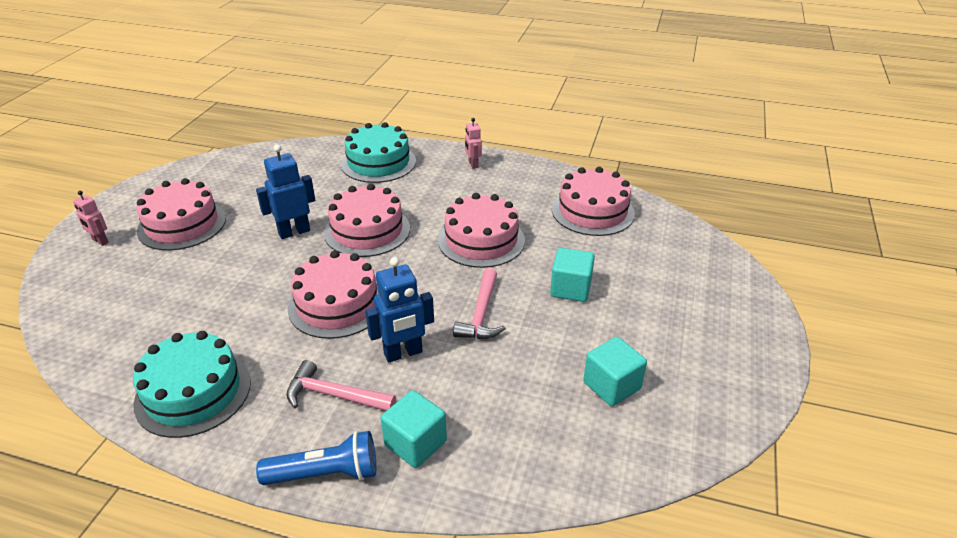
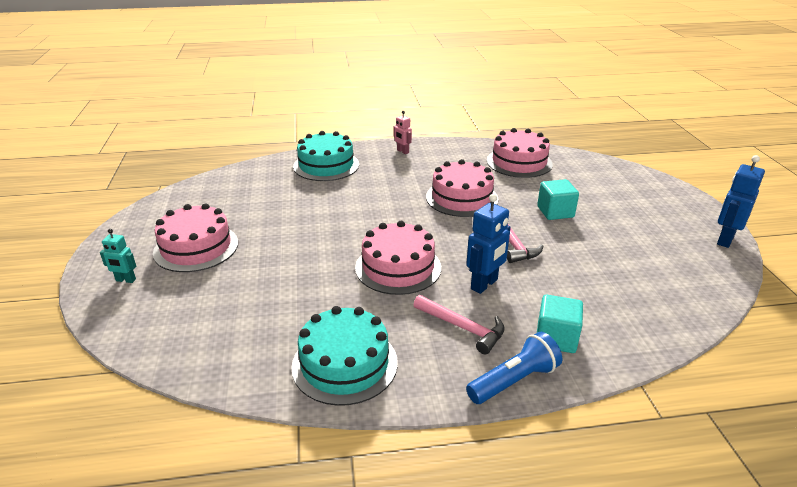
camera: 25 degrees left, 5 degrees down
(100, 241) = (125, 280): pink robot -> turquoise robot
(294, 232) = (307, 228): blue robot -> blue robot (725, 240)
(334, 395) = (463, 328): pink hammer -> pink hammer turned 135 degrees counterclockwise
(367, 230) = (367, 212): pink cake -> none
(611, 385) = (642, 261): turquoise cube -> none

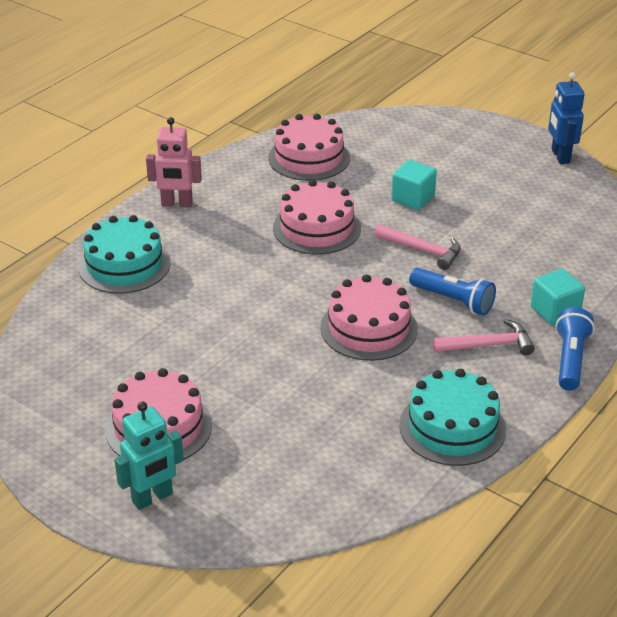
camera: 45 degrees left, 5 degrees up
(125, 280) = (152, 498): turquoise robot -> turquoise robot, size x1.68
(402, 151) = (177, 204): pink robot -> pink robot, size x1.68
(484, 284) = (453, 300): blue robot -> blue flashlight

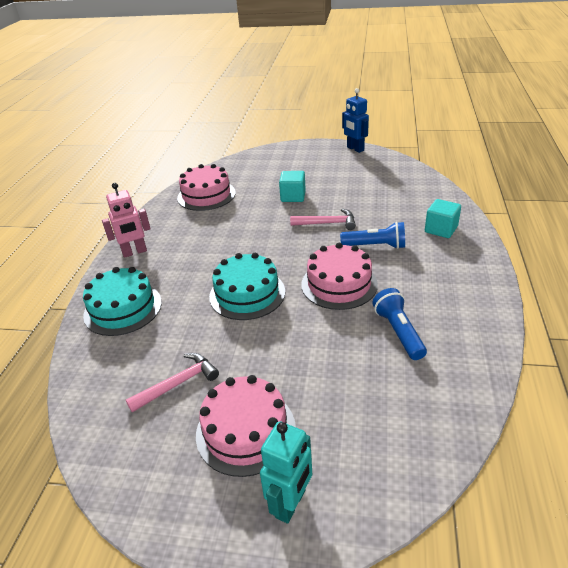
camera: 25 degrees left, 0 degrees up
(317, 228) = (247, 234): pink cake -> none
(452, 427) = (459, 329): turquoise cake -> turquoise cake (247, 294)
(488, 345) = (424, 264): pink hammer -> pink hammer (178, 383)
(570, 359) = (480, 254): blue flashlight -> blue flashlight (398, 332)

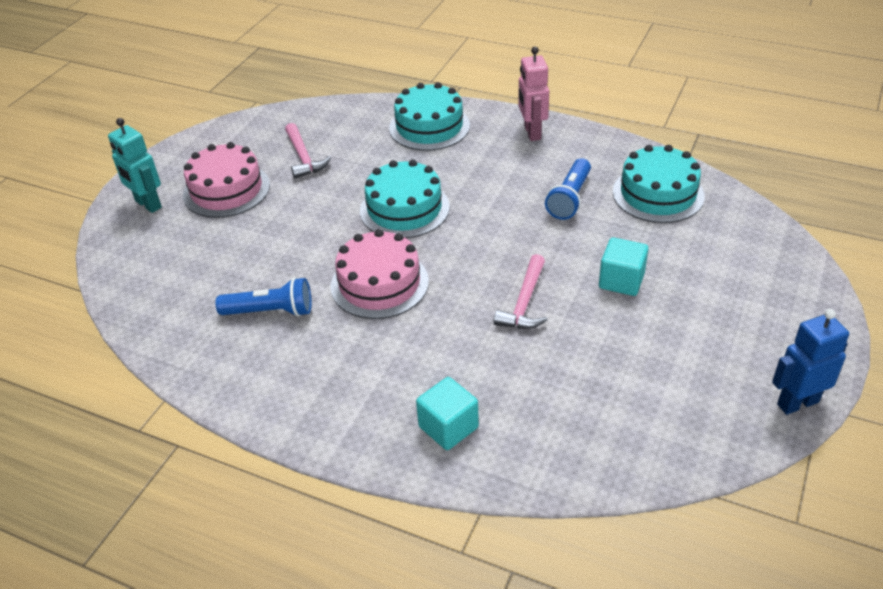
camera: 105 degrees right, 5 degrees up
(206, 195) = (658, 194): pink cake -> turquoise cake
(375, 246) = (442, 338): blue flashlight -> blue flashlight (570, 199)

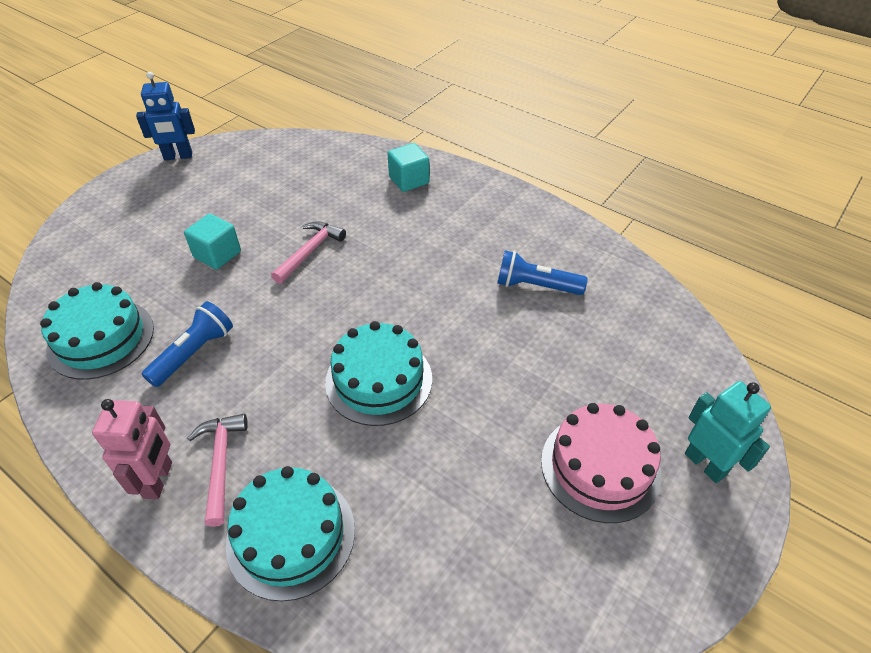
camera: 170 degrees left, 5 degrees up
(303, 157) = (492, 510): pink hammer -> pink hammer (221, 463)
(379, 283) = (430, 293): pink cake -> none

